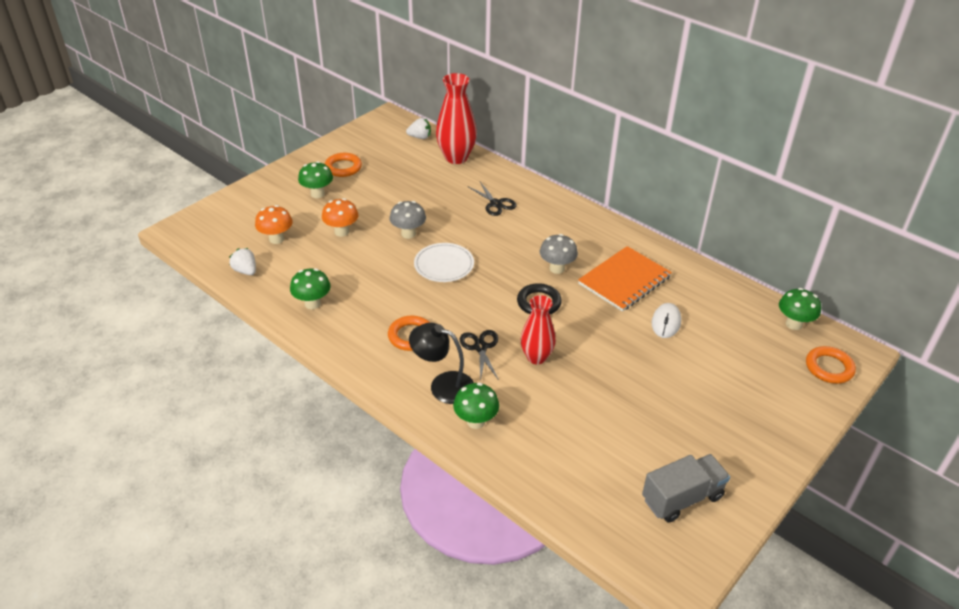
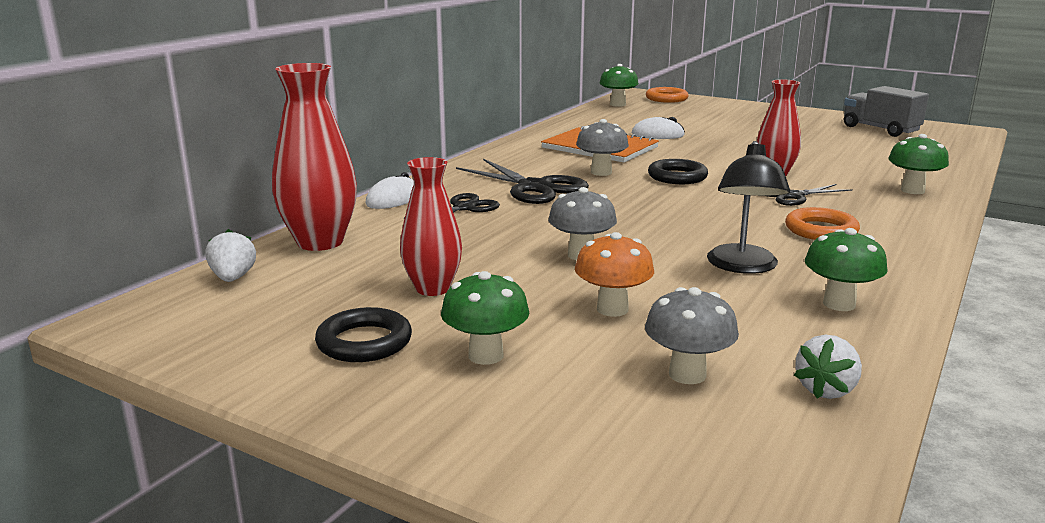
camera: 100 degrees left, 20 degrees down
(276, 239) = (687, 374): orange mushroom -> grey mushroom
(343, 167) = (364, 342): orange ring -> black ring
(386, 186) = (432, 288): none -> red vase
(443, 385) = (882, 207): black lamp -> black lamp (742, 266)
(444, 265) = (644, 226): white plate -> none
(518, 181) = (393, 199): none -> white mouse
(528, 234) = (534, 187): none -> black scissors

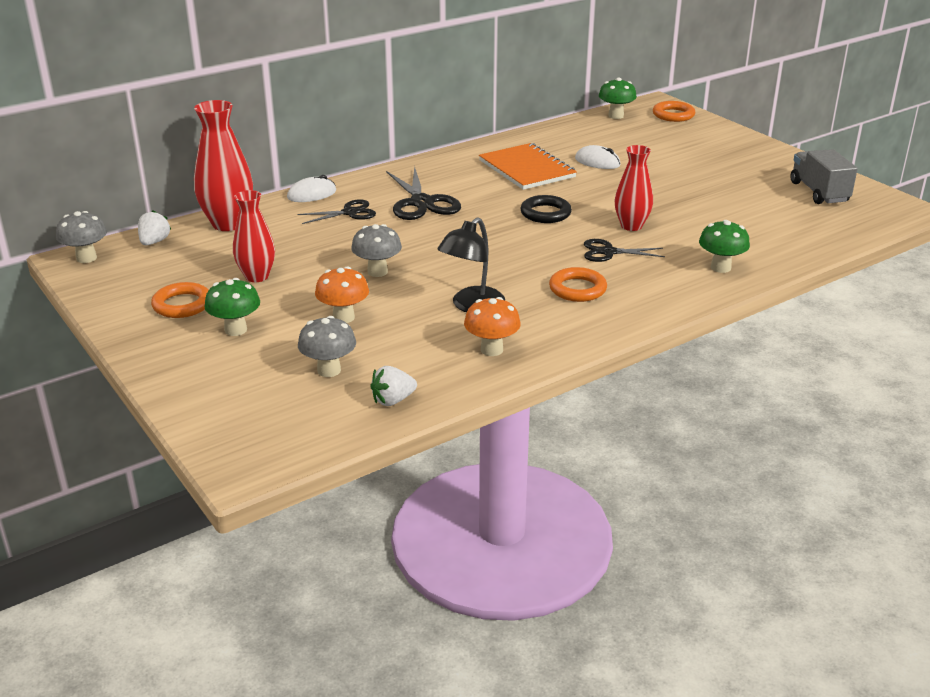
camera: 25 degrees right, 10 degrees up
(364, 342) = (182, 305): black ring -> orange ring
(601, 172) = (492, 197): grey mushroom -> grey mushroom (86, 258)
(839, 304) = (491, 350): green mushroom -> orange mushroom

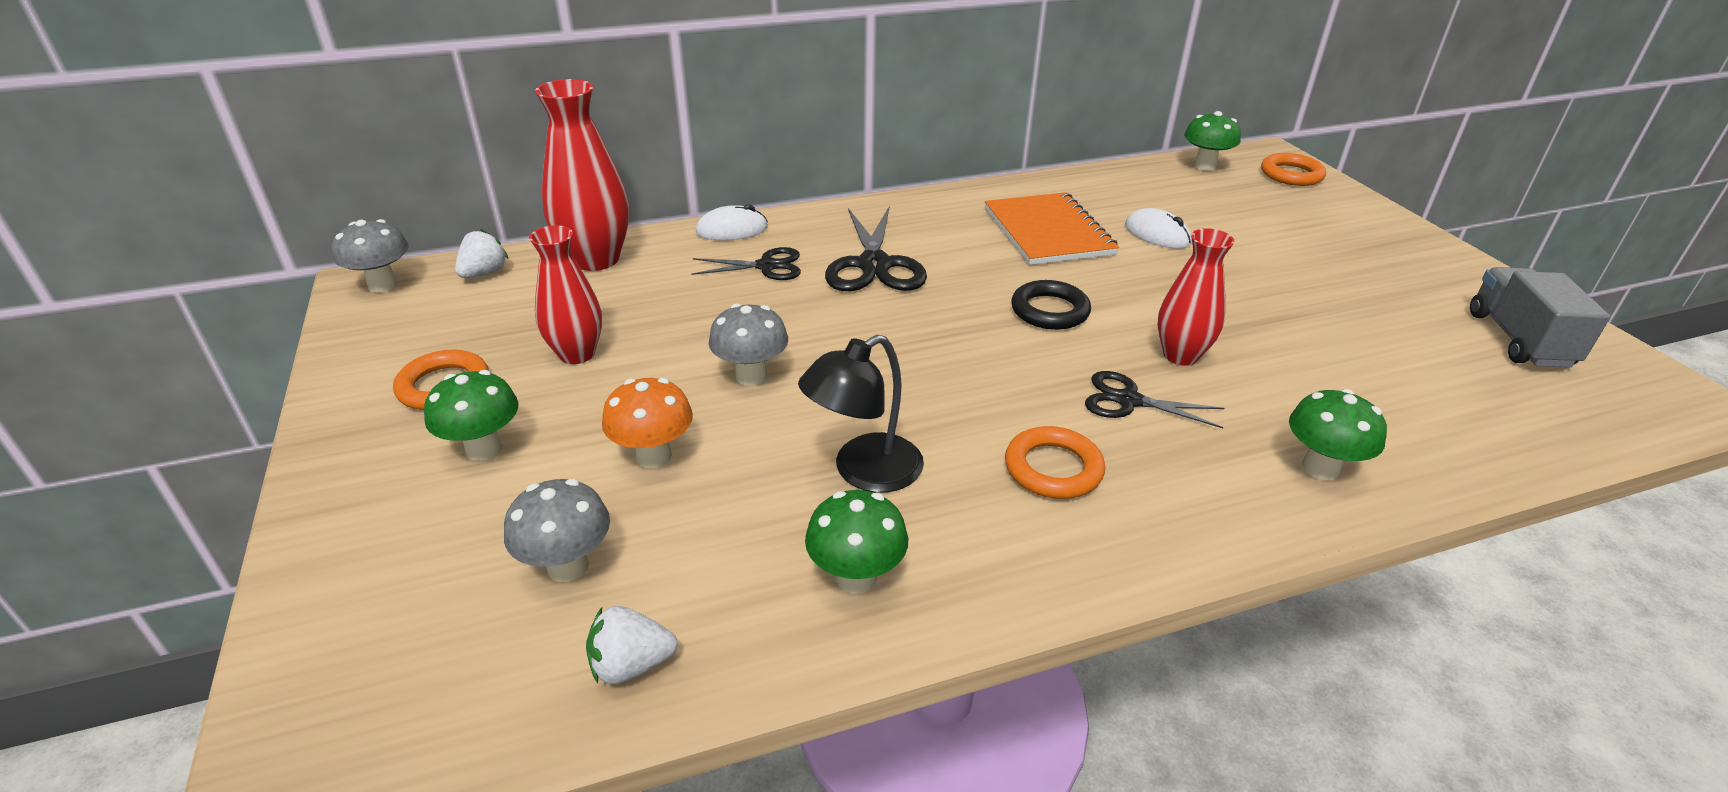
camera: 15 degrees right, 5 degrees up
(491, 350) = (856, 577): orange mushroom -> green mushroom

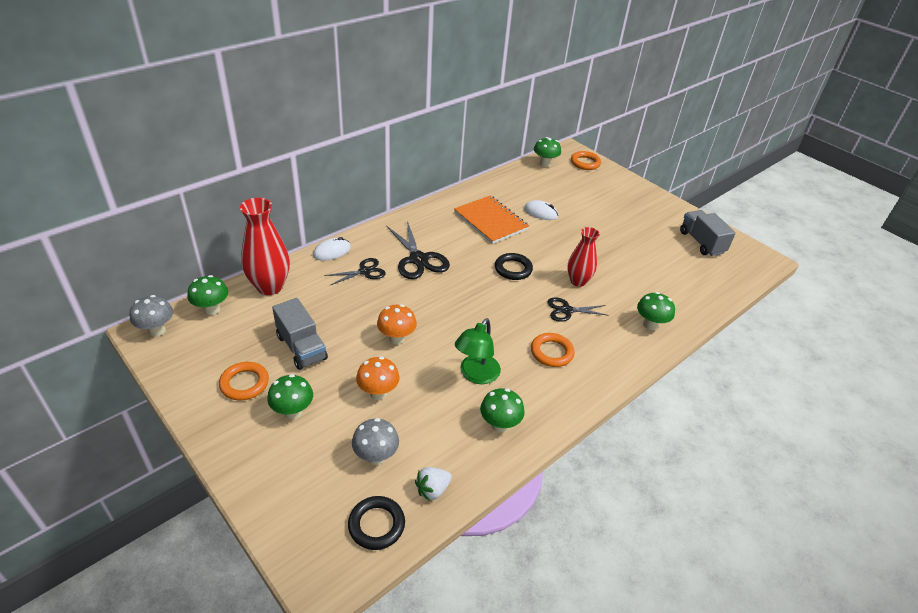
camera: 25 degrees left, 5 degrees up
(472, 699) = (376, 525): none -> black ring
(484, 273) = (212, 309): white strawberry -> green mushroom
(577, 354) = (301, 347): red vase -> grey truck
(751, 376) = (396, 338): grey mushroom -> orange mushroom
(864, 472) = (476, 375): black lamp -> green lamp

